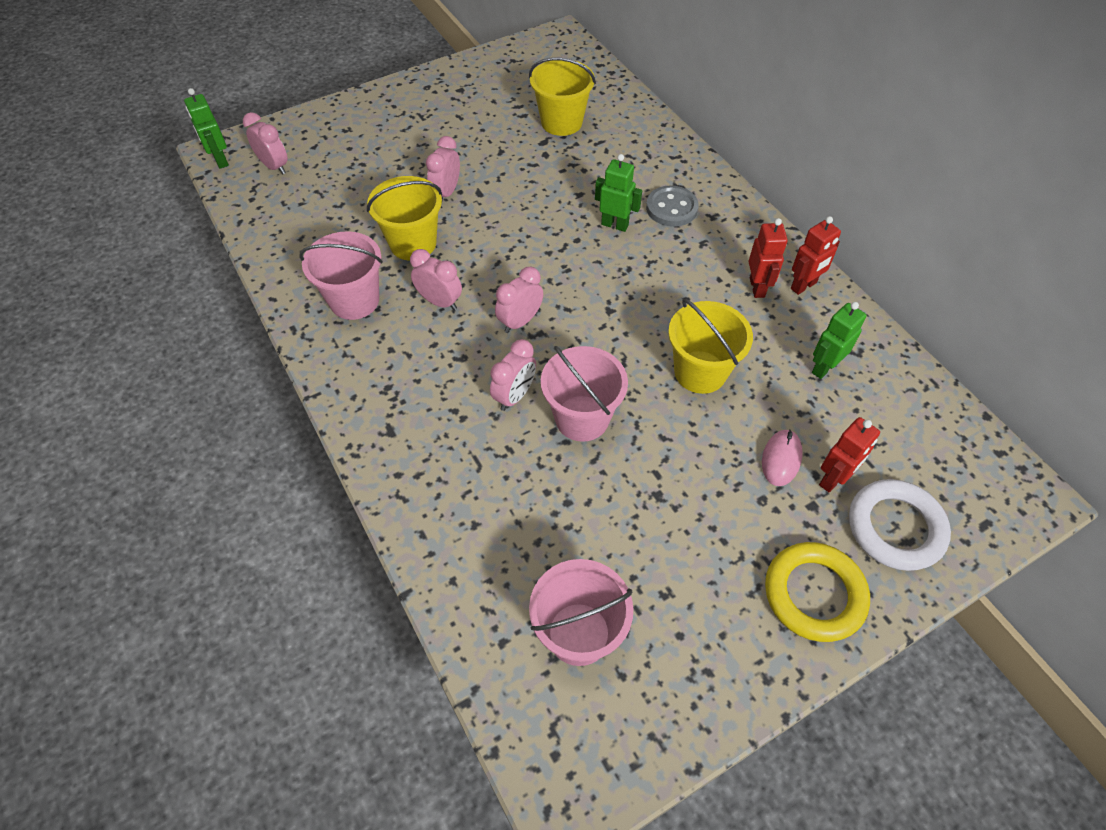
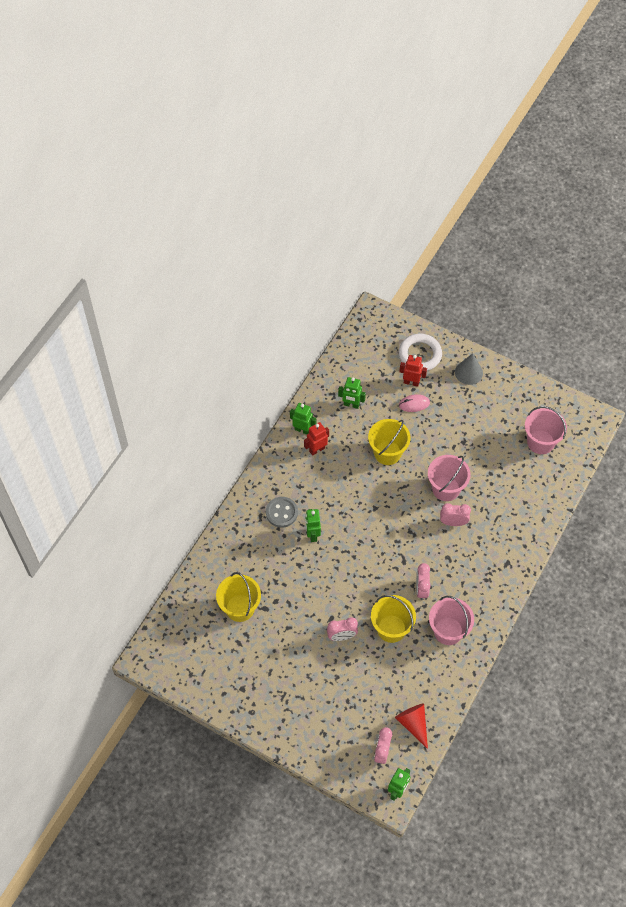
camera: 120 degrees left, 5 degrees up
(275, 207) = (413, 724): none -> red cone
(520, 321) = (409, 544): pink clock -> none
(803, 286) = (302, 430): red robot -> green robot
(814, 594) = (468, 372): yellow ring -> grey cone

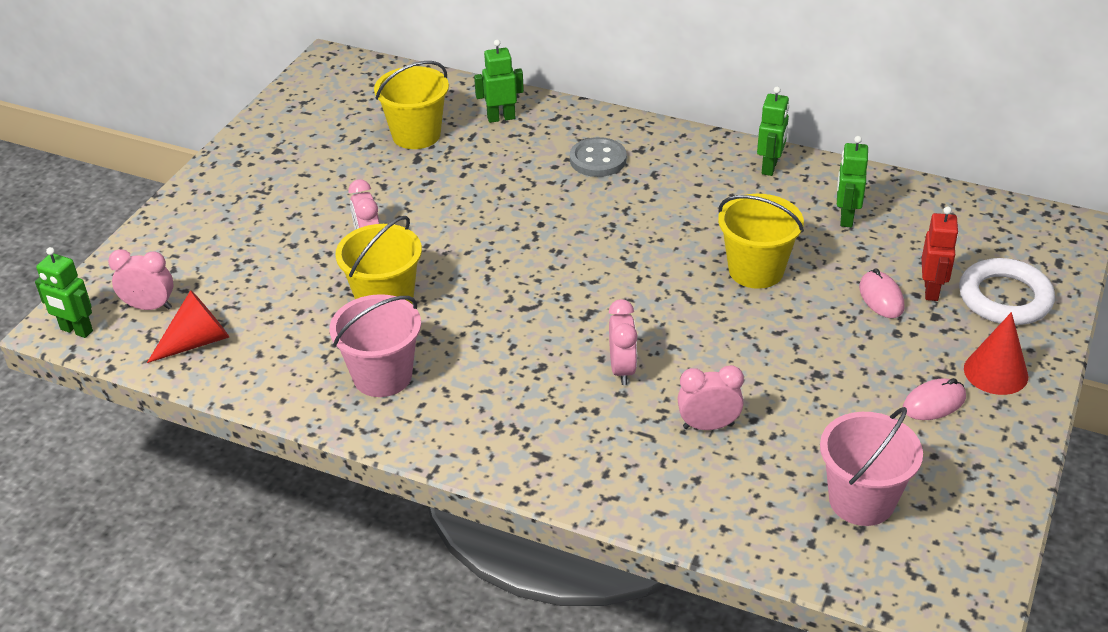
camera: 85 degrees right, 20 degrees down
(312, 534) = (562, 196): green robot -> green robot (501, 118)
(317, 449) = (735, 186): red robot -> none
(421, 589) = (469, 334): pink clock -> pink clock (708, 425)
(446, 488) = (698, 354): pink bucket -> none
(468, 372) = (995, 372): grey cone -> red cone
(486, 401) = (934, 403): none -> pink mouse

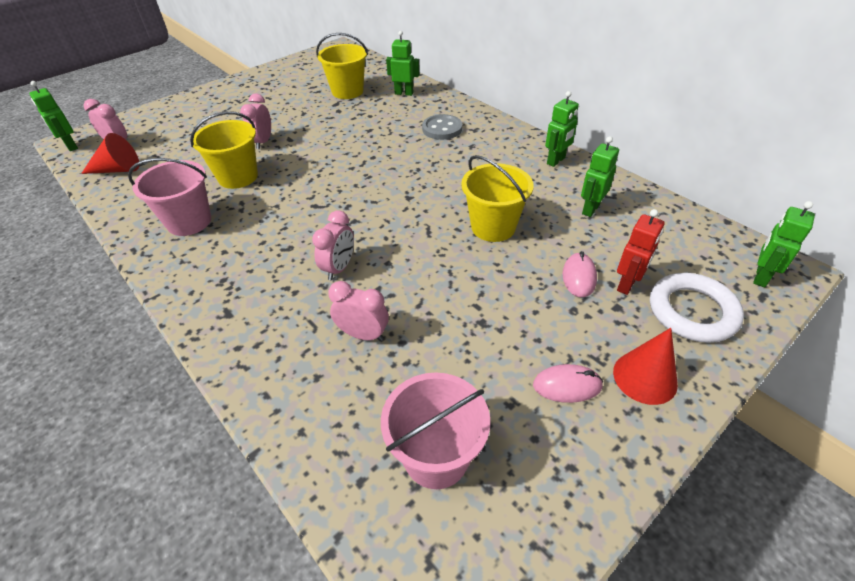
camera: 25 degrees right, 5 degrees up
(1048, 243) = (760, 277): none -> green robot

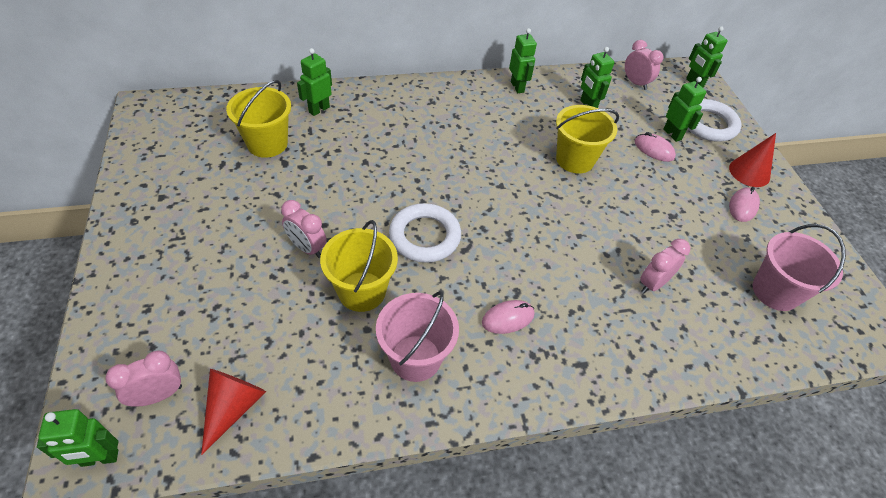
camera: 65 degrees left, 5 degrees up
(254, 253) = (508, 318): none -> pink mouse
(313, 182) = (424, 236): none -> white ring
(339, 268) = (567, 267): pink clock -> pink clock (635, 83)
(442, 129) = (411, 118): grey button -> none
(627, 284) = (672, 134): red robot -> green robot

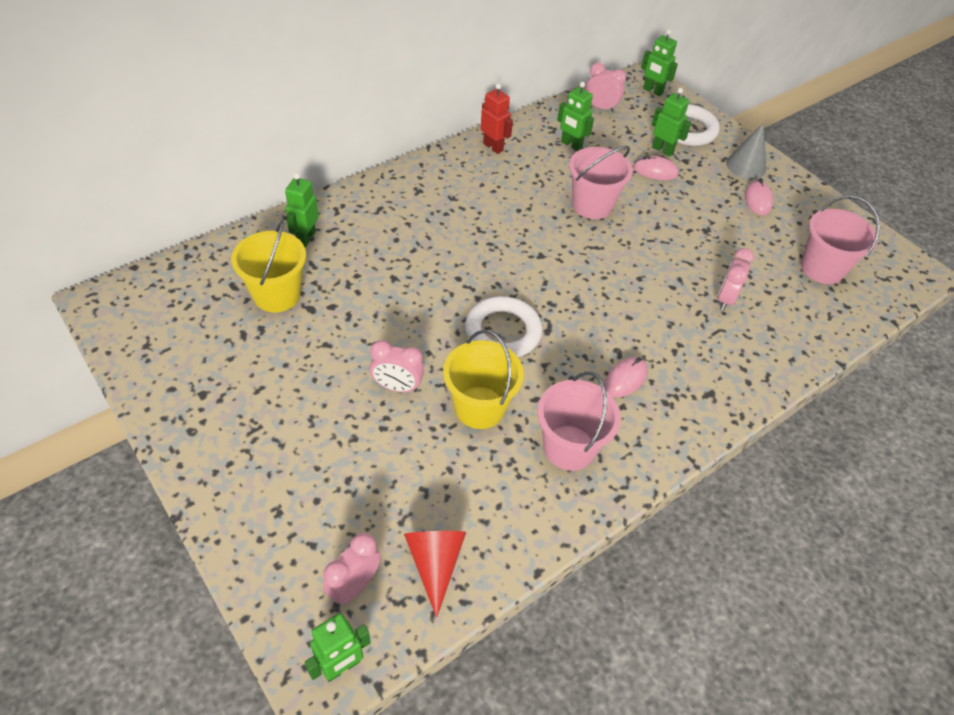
camera: 25 degrees left, 0 degrees up
(517, 87) = (493, 147): green robot -> red robot
(575, 160) = (592, 205): yellow bucket -> pink bucket
(749, 172) = (746, 165): red cone -> grey cone

